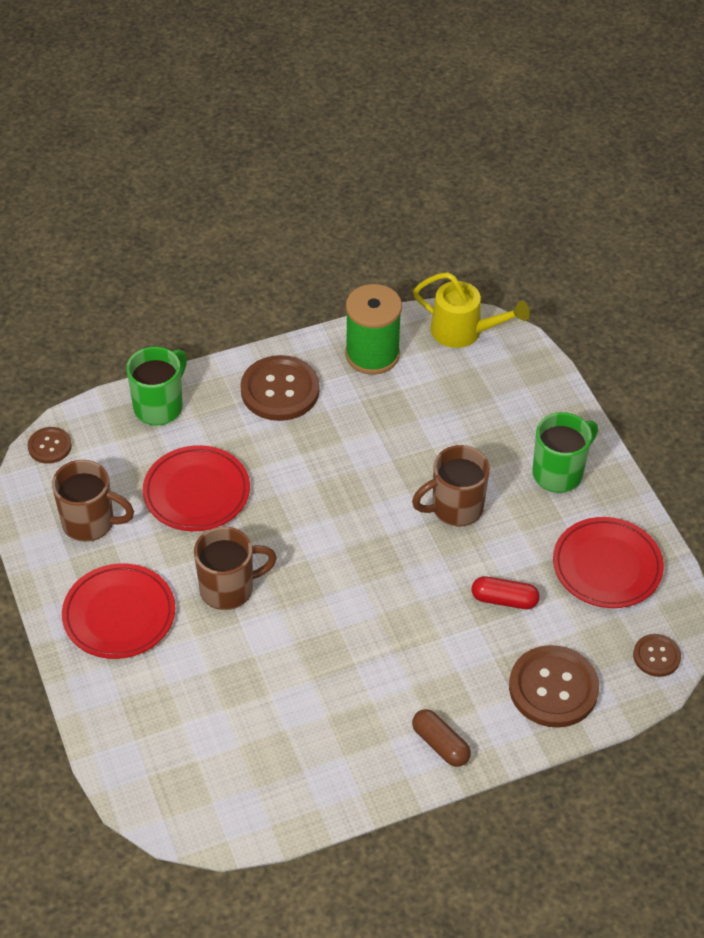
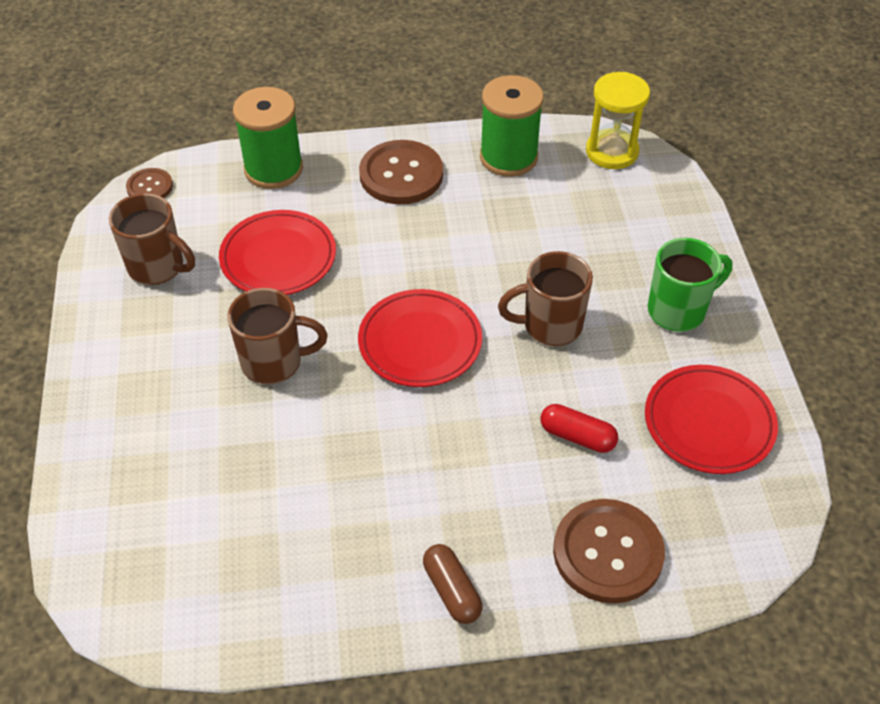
camera: 15 degrees right, 0 degrees up
(119, 615) = (148, 366): red plate -> red plate (420, 342)
(159, 406) = (273, 169): green mug -> green spool
(463, 332) = (612, 152): yellow watering can -> yellow hourglass
(656, 656) = (745, 541): brown button -> none

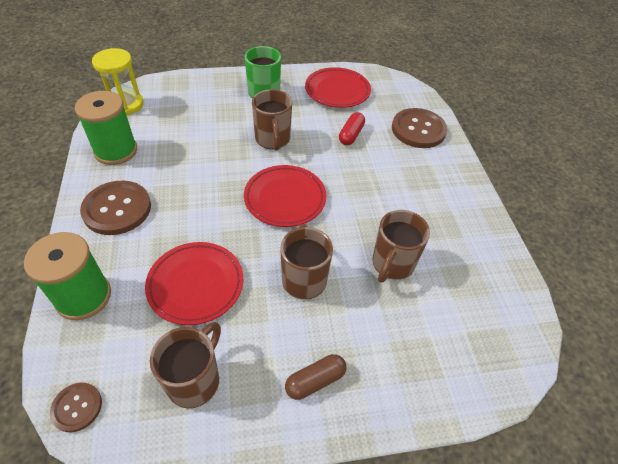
camera: 95 degrees left, 0 degrees up
(287, 467) = (392, 264): none -> brown mug
(452, 590) = (455, 186): brown capsule -> brown capsule (315, 381)

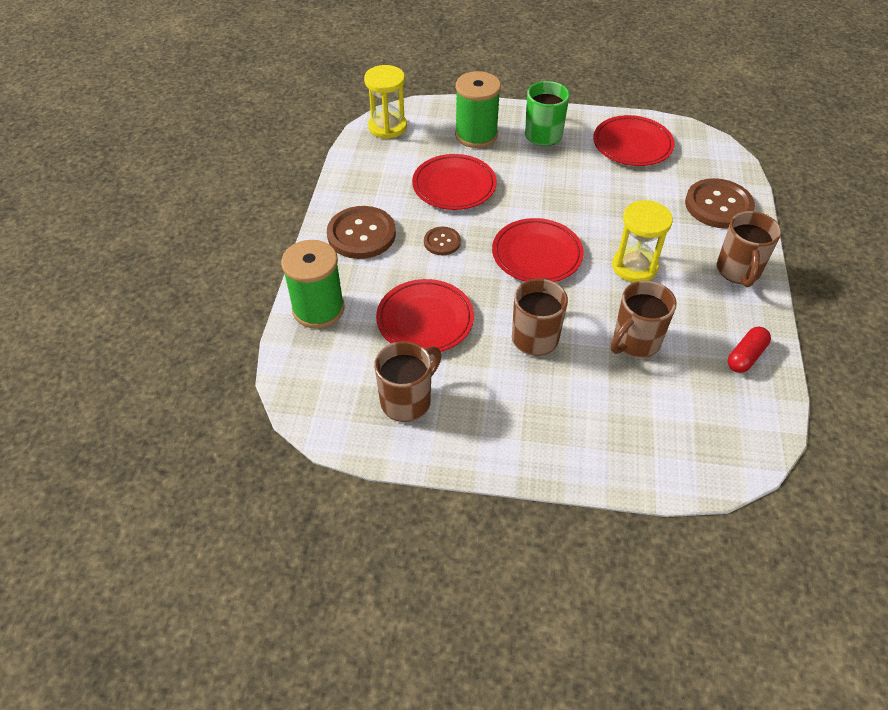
camera: 20 degrees right, 0 degrees up
(77, 407) = (300, 398): brown button -> brown button (442, 242)
(116, 151) = (369, 175): green spool -> green spool (476, 135)
(197, 148) = (454, 186): none -> red plate
(273, 140) = (539, 190): brown mug -> brown mug (738, 271)
(315, 381) = (521, 428): brown capsule -> none
(351, 135) = (633, 198): red capsule -> red capsule (745, 356)
(370, 194) = (634, 266): none -> yellow hourglass

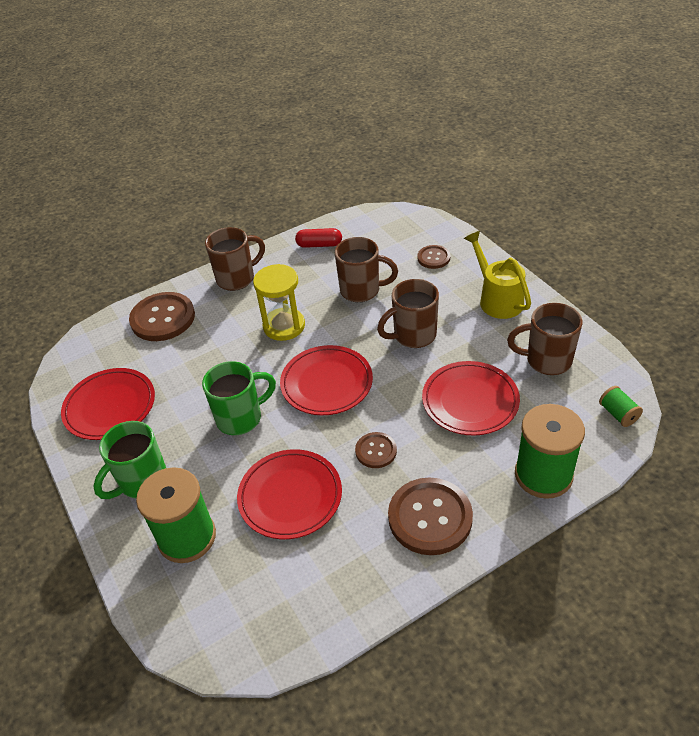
camera: 125 degrees left, 5 degrees down
(306, 396) = (618, 414): none -> green spool
(387, 127) = (239, 639): yellow hourglass -> none
(519, 431) = (497, 299): none -> yellow watering can
(551, 196) = (241, 418): none -> green mug
(635, 431) = (433, 258): none -> brown button

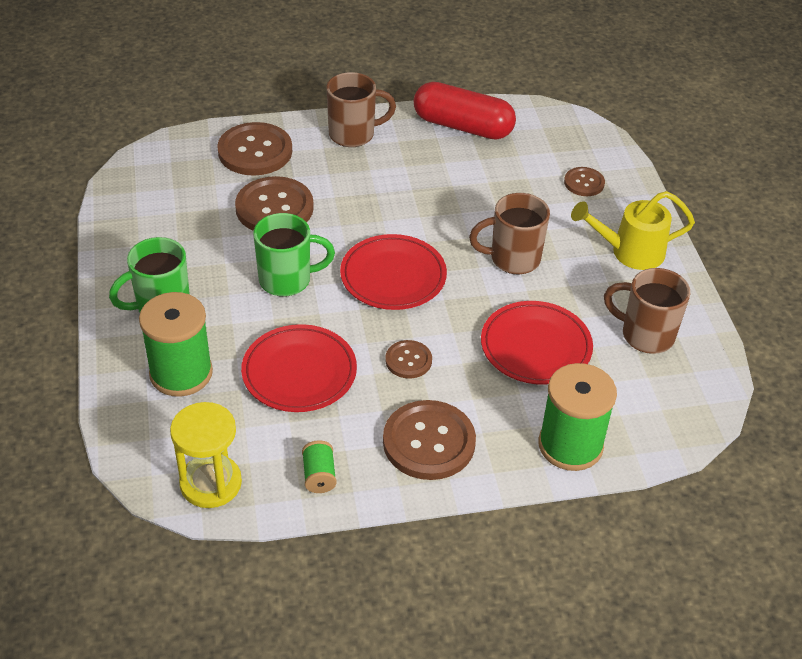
camera: 15 degrees right, 0 degrees up
(110, 407) = (162, 224): red plate -> none
(201, 360) = (274, 208): none -> brown button
(284, 326) = (378, 202): yellow hourglass -> yellow hourglass (211, 483)
(319, 245) = (463, 126): red capsule -> red capsule, size x1.86
(361, 290) = (482, 192): brown mug -> none
(497, 299) = (630, 252): yellow watering can -> yellow watering can turned 90 degrees counterclockwise
(618, 414) = (690, 416): green spool -> green spool (319, 476)

